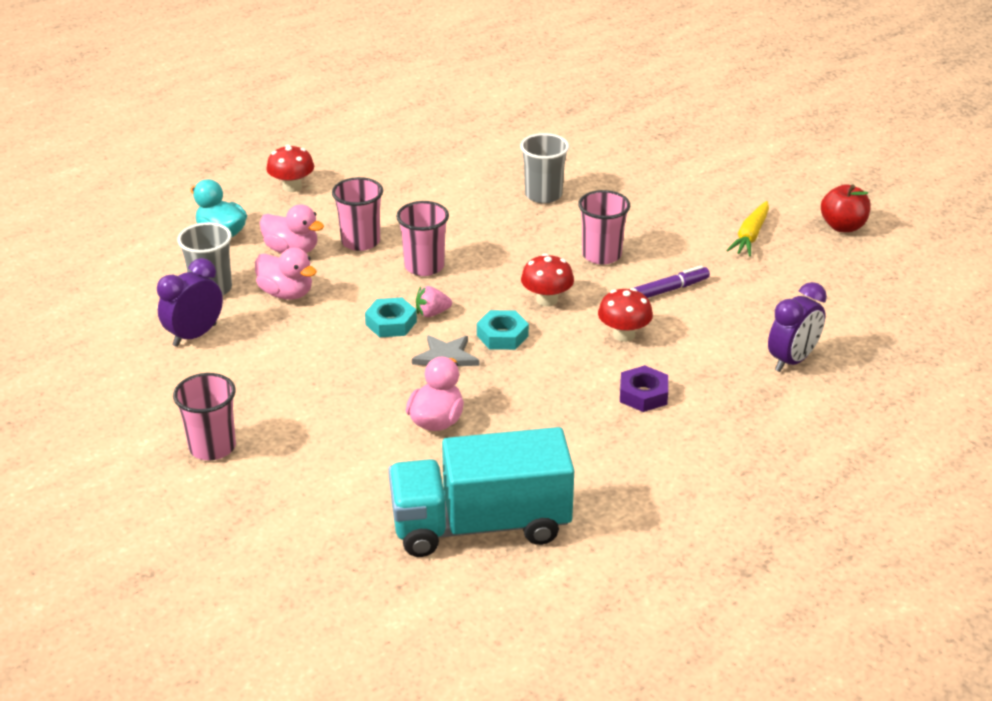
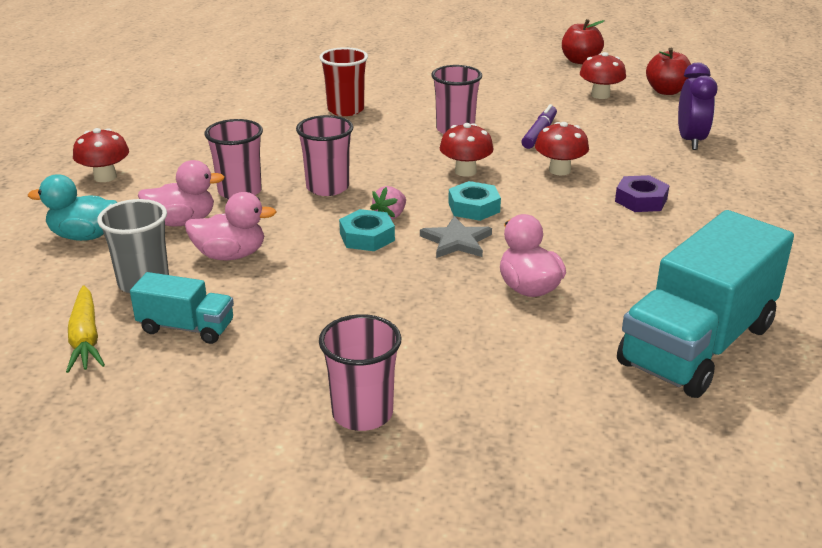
camera: 40 degrees left, 5 degrees down
(194, 335) = (186, 328): purple clock -> turquoise truck
(543, 195) = (345, 110): grey cup -> red cup
(750, 236) = (534, 84): yellow carrot -> yellow carrot (85, 338)
(793, 274) = (600, 95): none -> red mushroom
(868, 298) = (666, 91): none -> red apple

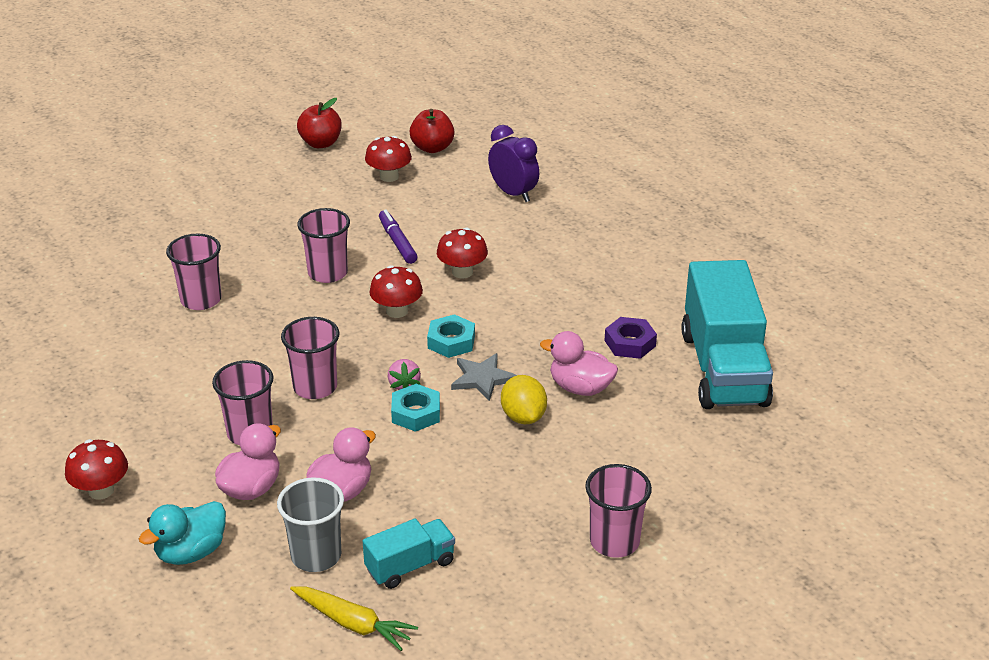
camera: 45 degrees left, 5 degrees up
(345, 110) = (201, 300): red cup -> pink cup
(445, 282) = (523, 416): none -> yellow lemon
(641, 200) = (551, 270): purple nut -> purple nut (630, 343)

